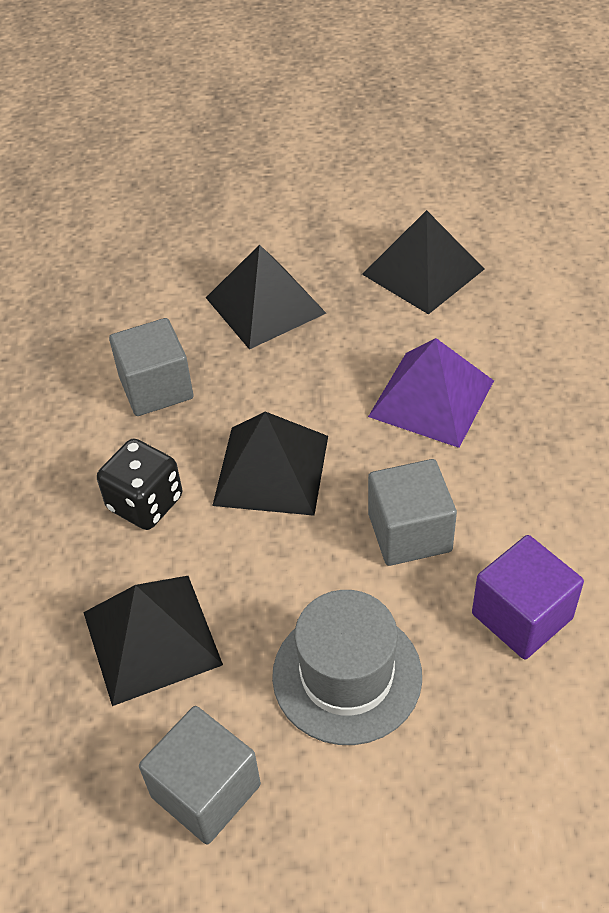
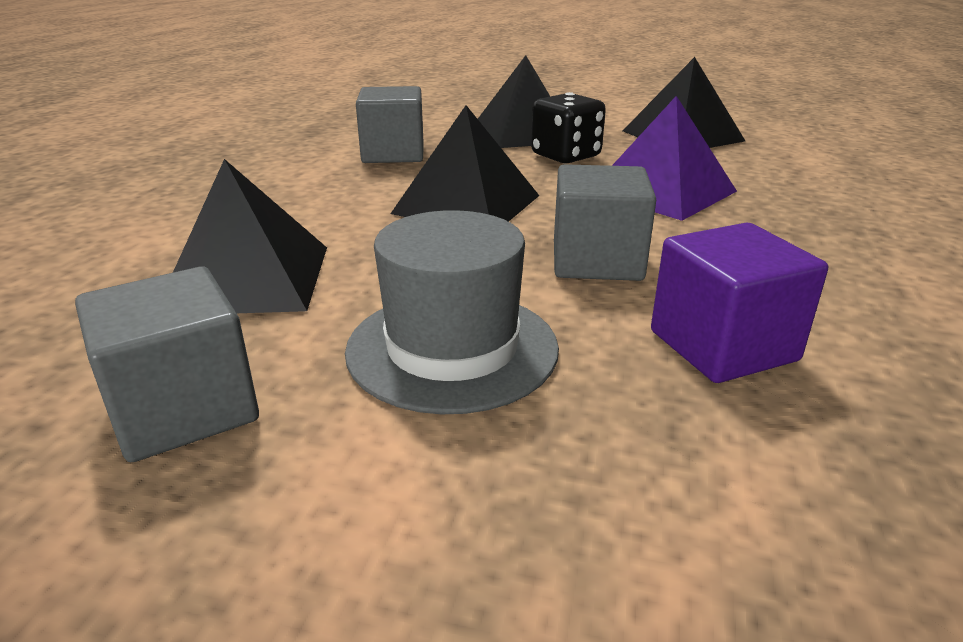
camera: 15 degrees right, 20 degrees down
(145, 503) = (326, 203): black dice -> black dice (565, 156)

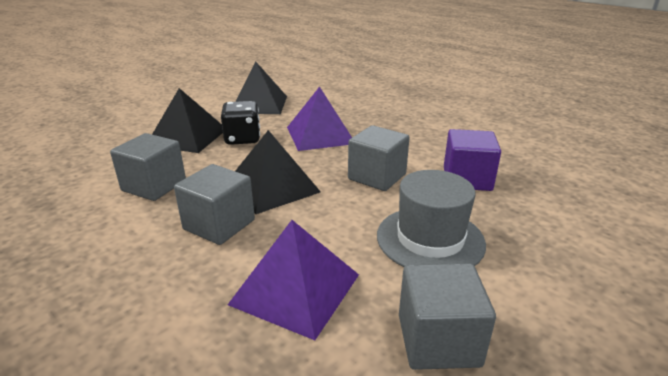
camera: 60 degrees left, 0 degrees up
(247, 278) = (295, 289): black pyramid -> purple pyramid
(347, 203) = (219, 224): none -> grey cube

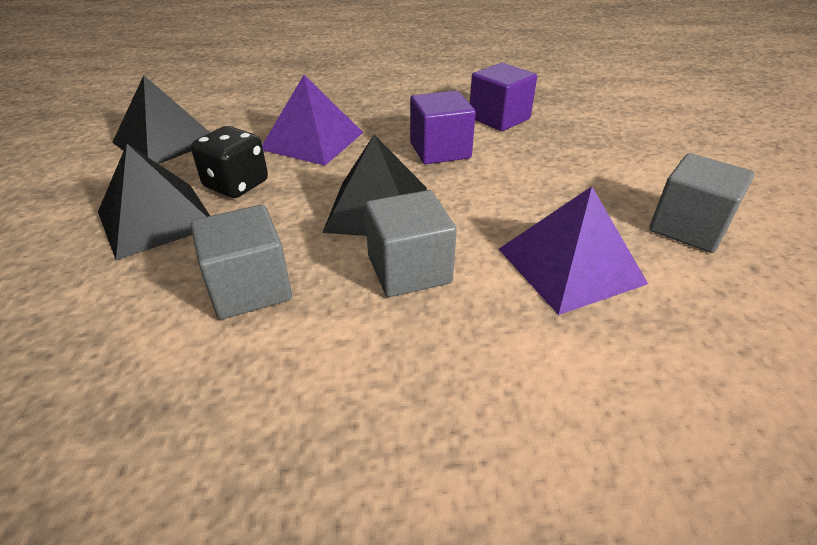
camera: 50 degrees left, 10 degrees up
(377, 177) = (440, 150): grey cube -> purple cube
(430, 239) = (565, 173): grey hat -> none

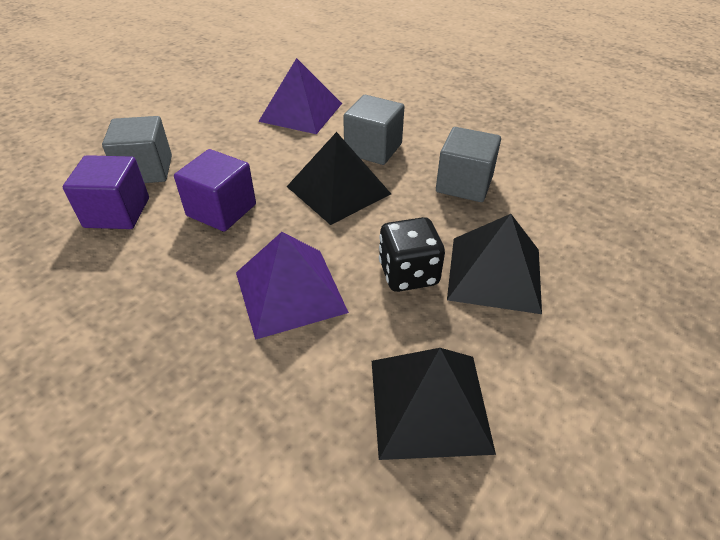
camera: 135 degrees left, 5 degrees up
(688, 228) = (219, 95): grey cube -> grey cube (146, 170)

